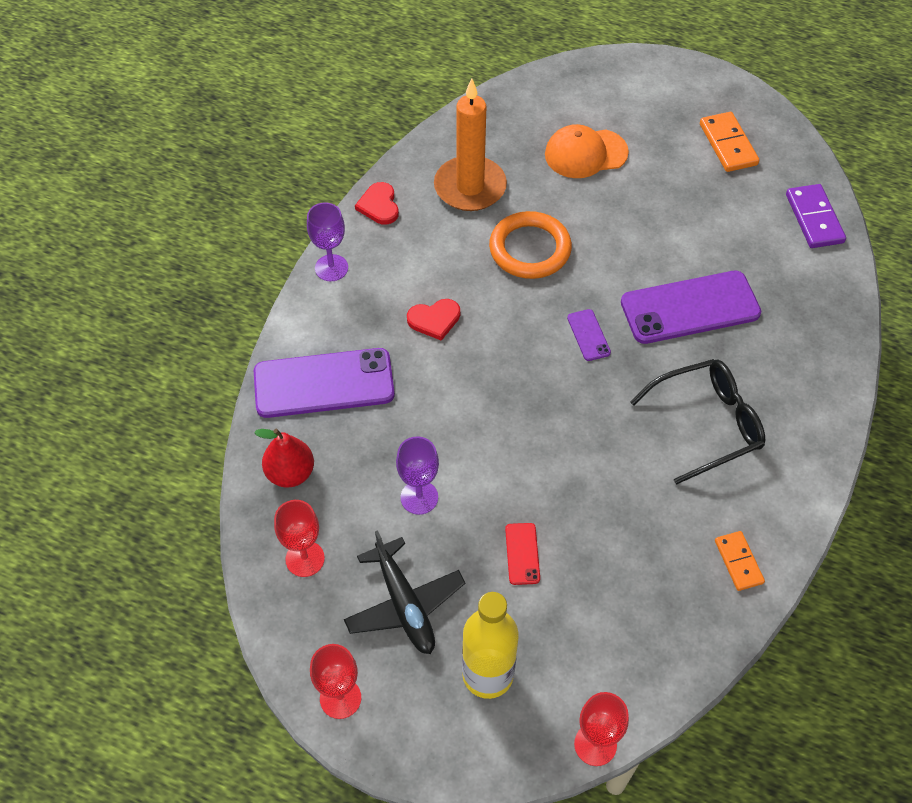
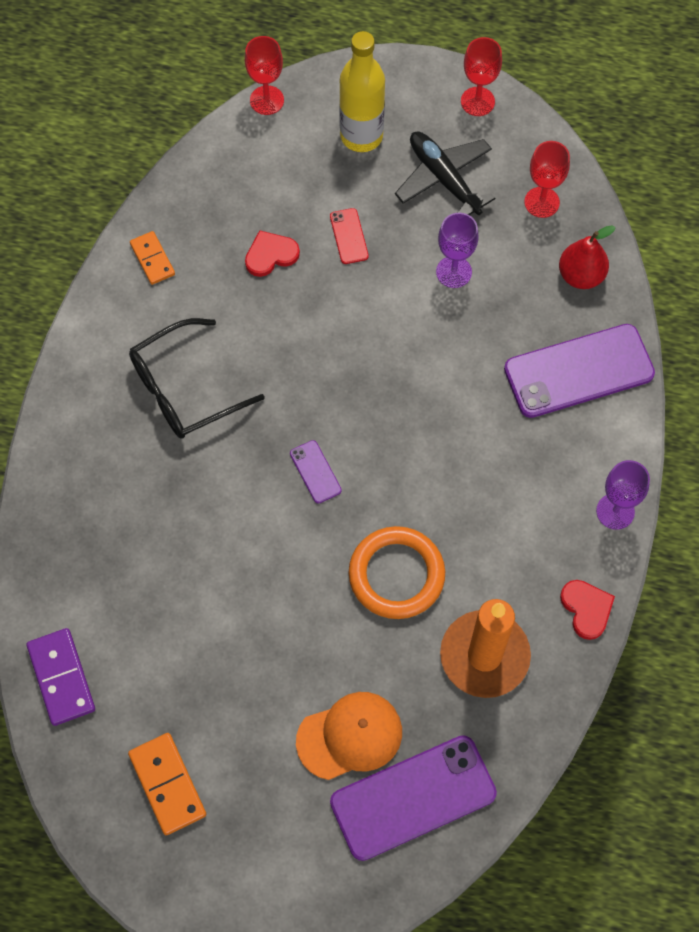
camera: 170 degrees right, 10 degrees up
(434, 320) = (484, 464): red heart -> red heart (270, 255)
(690, 308) = (207, 524): purple phone -> purple phone (413, 797)

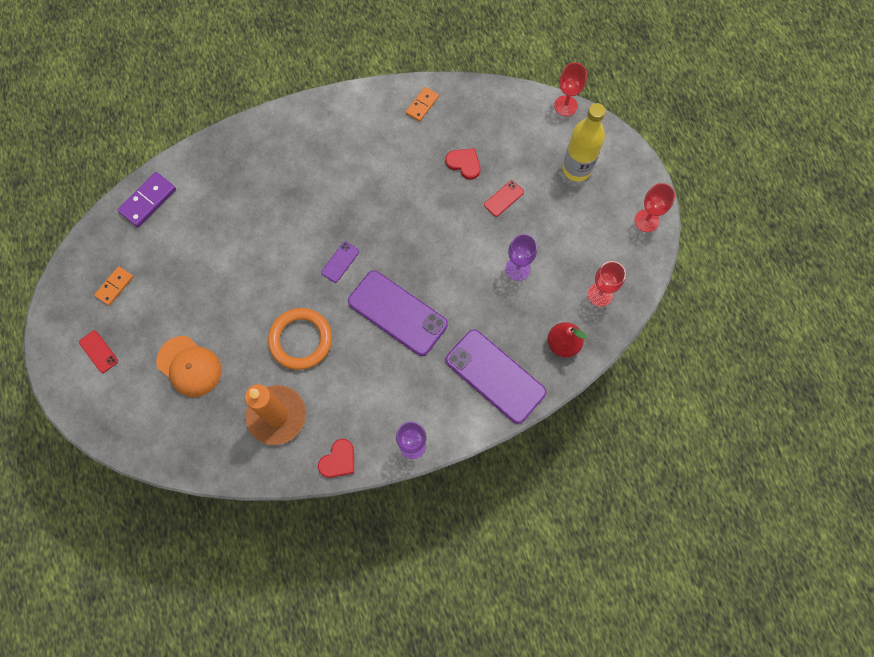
camera: 60 degrees right, 5 degrees up
(167, 784) = (114, 286): orange domino -> orange domino, size x0.66
(184, 389) = (351, 166): black glasses -> none
(254, 851) = (98, 351): none -> red phone
(413, 797) = (170, 420): purple phone -> purple phone (397, 313)
(444, 179) = (578, 230): black plane -> none

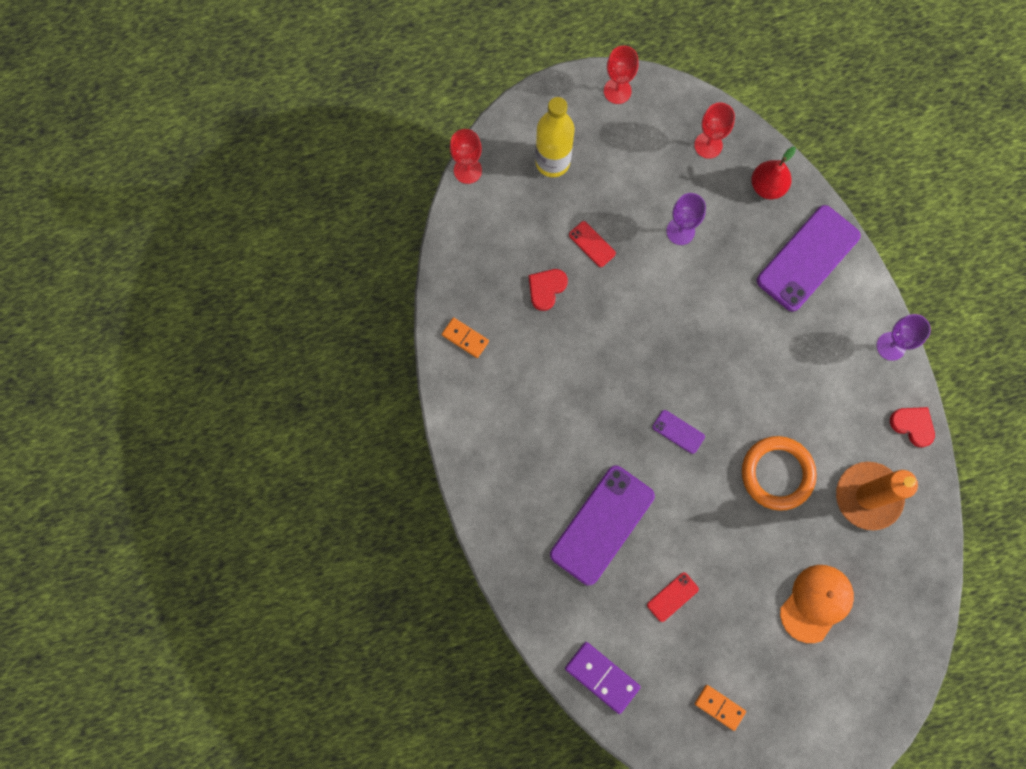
camera: 90 degrees left, 5 degrees up
(98, 351) = (804, 717): red phone -> red phone (672, 597)
(397, 313) = (739, 364): purple phone -> purple phone (602, 525)

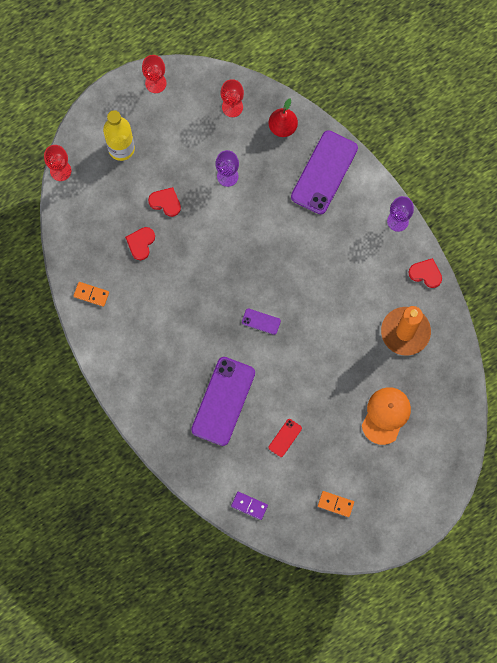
camera: 15 degrees left, 0 degrees up
(592, 244) = (165, 202): red phone -> red heart
(602, 677) = (249, 506): purple domino -> purple domino, size x0.66
(777, 473) = (338, 333): orange ring -> none

